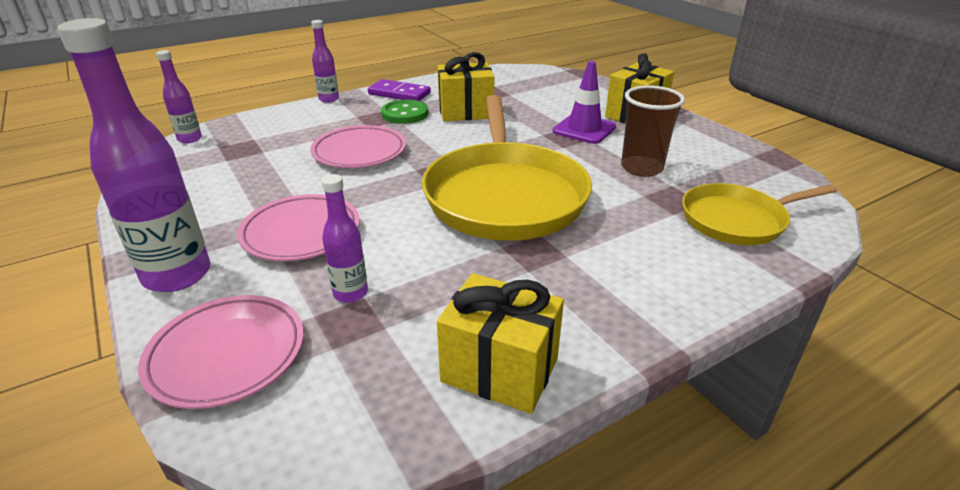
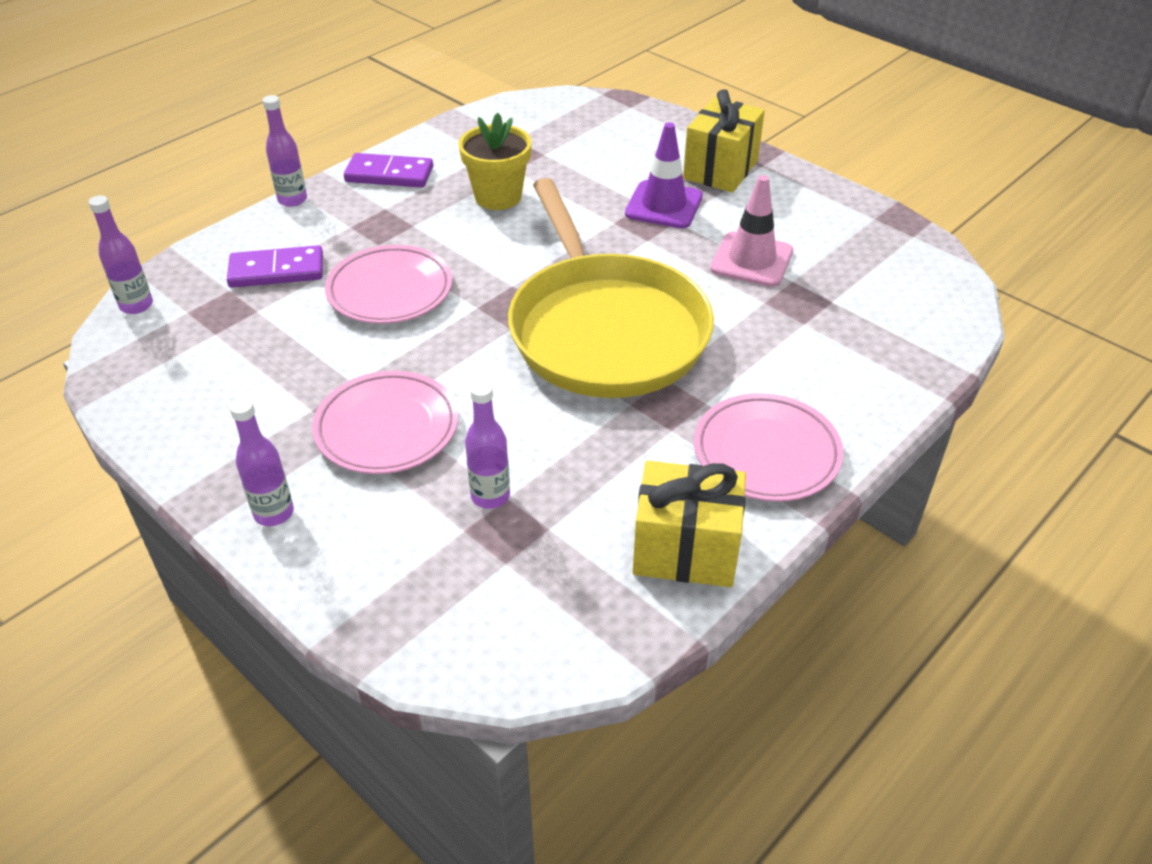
camera: 15 degrees left, 10 degrees up
(177, 275) = (274, 513): purple bottle -> purple bottle, size x0.51
(227, 355) = (398, 594): pink plate -> pink plate (766, 453)
(292, 132) = (276, 271): none -> purple domino
(405, 114) = (416, 213): green button -> none
(465, 112) = (498, 196): yellow gift -> yellow flower pot
(641, 168) = (751, 260): brown cup -> pink traffic cone
(737, 220) = (873, 320): yellow pan -> none

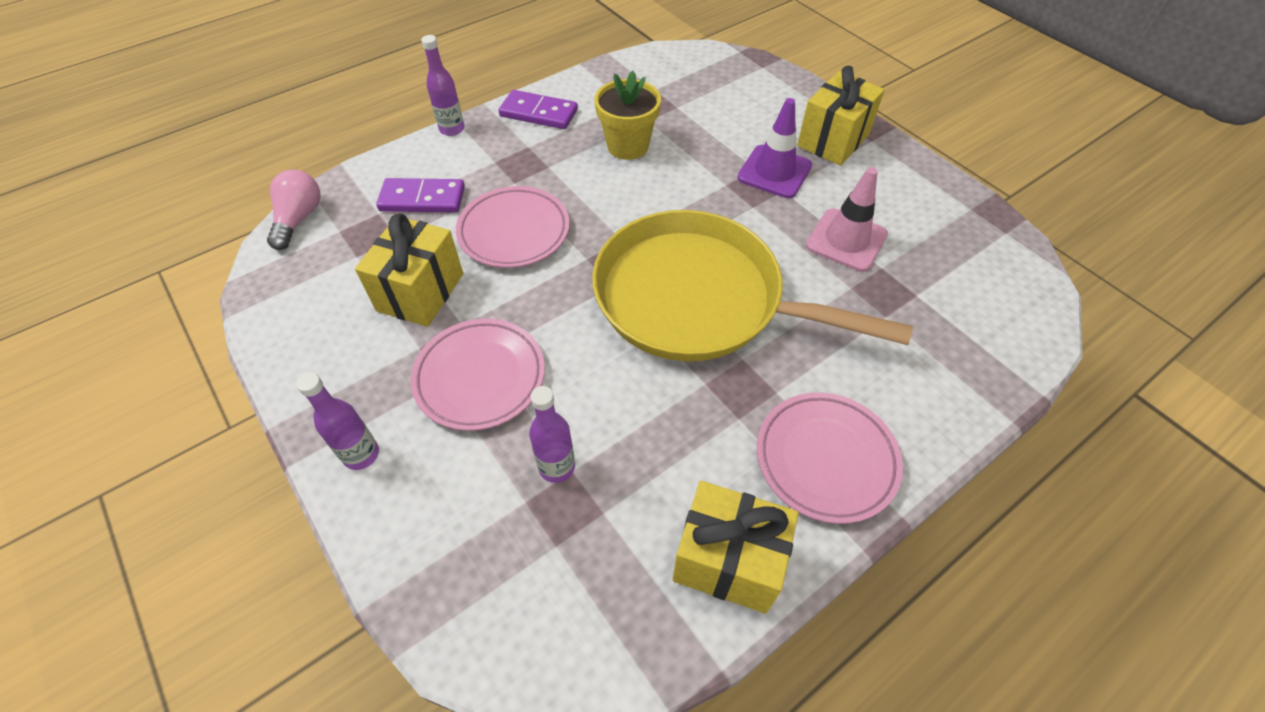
camera: 10 degrees right, 10 degrees up
(136, 305) = (299, 219): purple bottle -> pink light bulb
(299, 359) = (420, 292): none -> yellow gift
(605, 330) = (697, 299): yellow pan -> yellow pan turned 120 degrees clockwise

